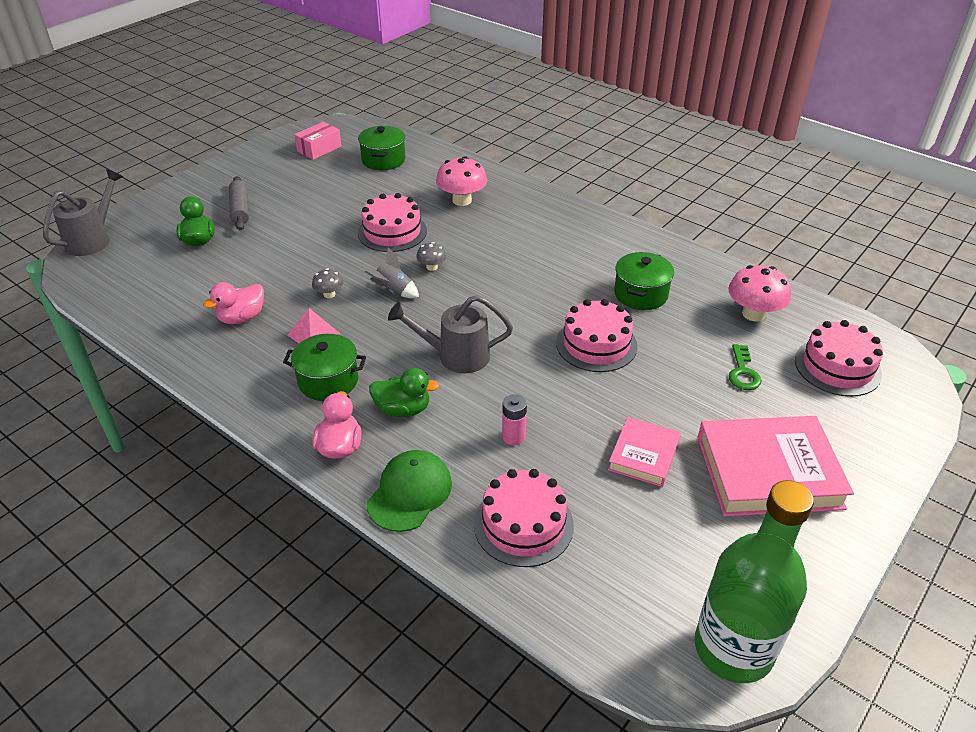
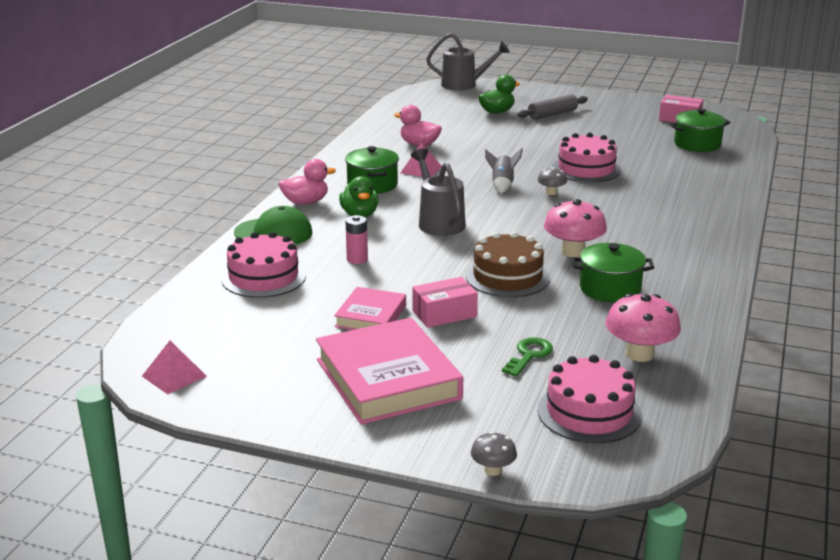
camera: 70 degrees right, 15 degrees down
(329, 294) = (474, 164): grey mushroom -> grey mushroom (493, 470)
(462, 200) = (672, 186): pink mushroom -> pink mushroom (573, 252)
(596, 344) = (507, 277): pink cake -> brown cake
(643, 455) = (371, 316): pink book -> pink book turned 75 degrees counterclockwise
(655, 403) = (444, 314): none -> pink box
(733, 648) = (174, 376): green bottle -> pink pyramid
(743, 372) = (529, 355): green key -> green key turned 135 degrees clockwise

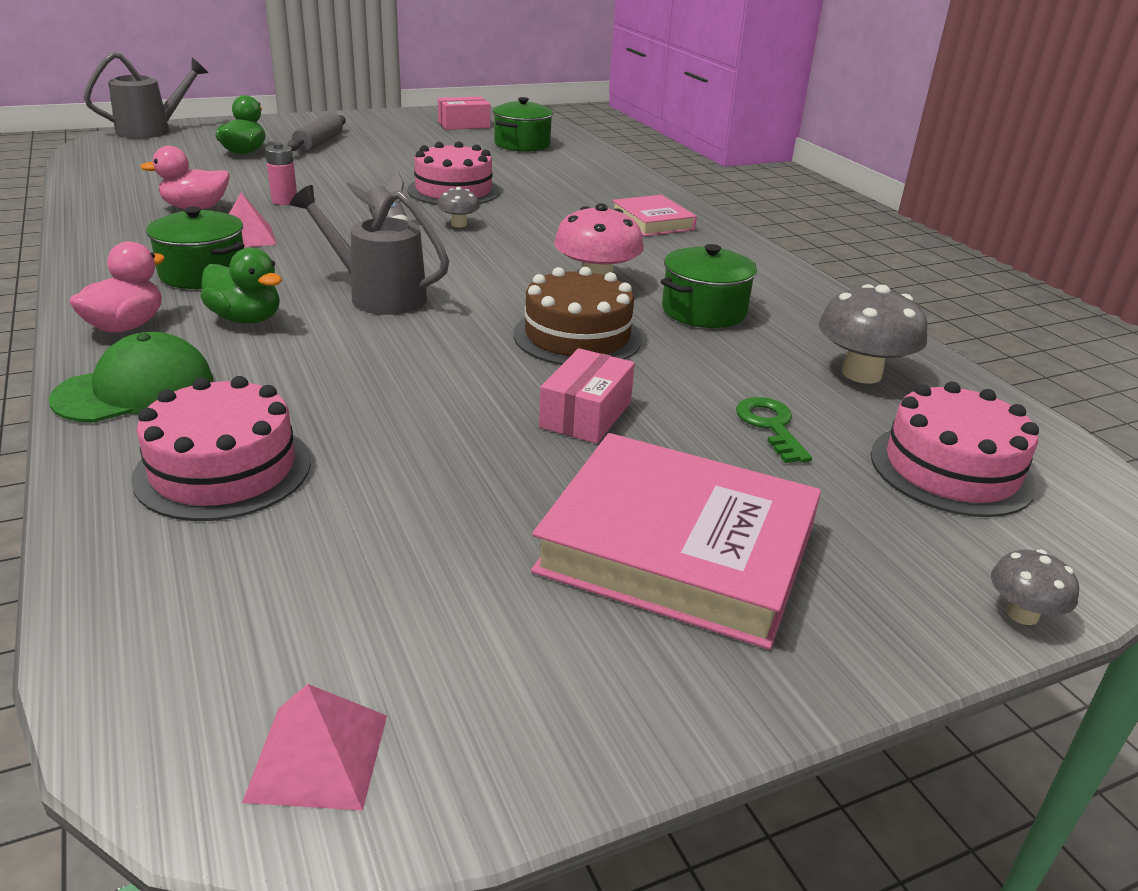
camera: 45 degrees left, 5 degrees up
(357, 259) = (341, 383): pink battery -> pink battery (284, 201)
(371, 316) = (496, 460): pink book -> pink book (652, 221)
(639, 354) = (861, 374): pink mushroom -> grey mushroom

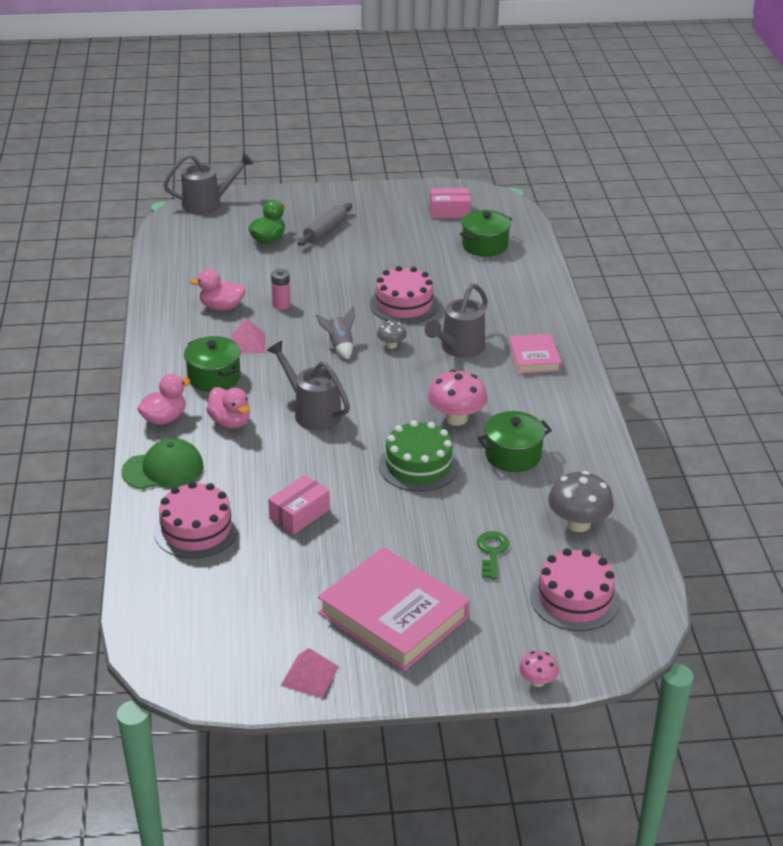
camera: 20 degrees right, 5 degrees up
(246, 319) = (230, 422): green duck -> pink duck
(318, 756) = (203, 672): pink pyramid -> pink pyramid (309, 676)
(551, 221) = (458, 348): none -> grey watering can
(577, 336) = (418, 465): brown cake -> green cake
(586, 414) = (392, 526): pink box -> pink box (299, 514)
(1022, 614) = (537, 681): grey mushroom -> pink mushroom

